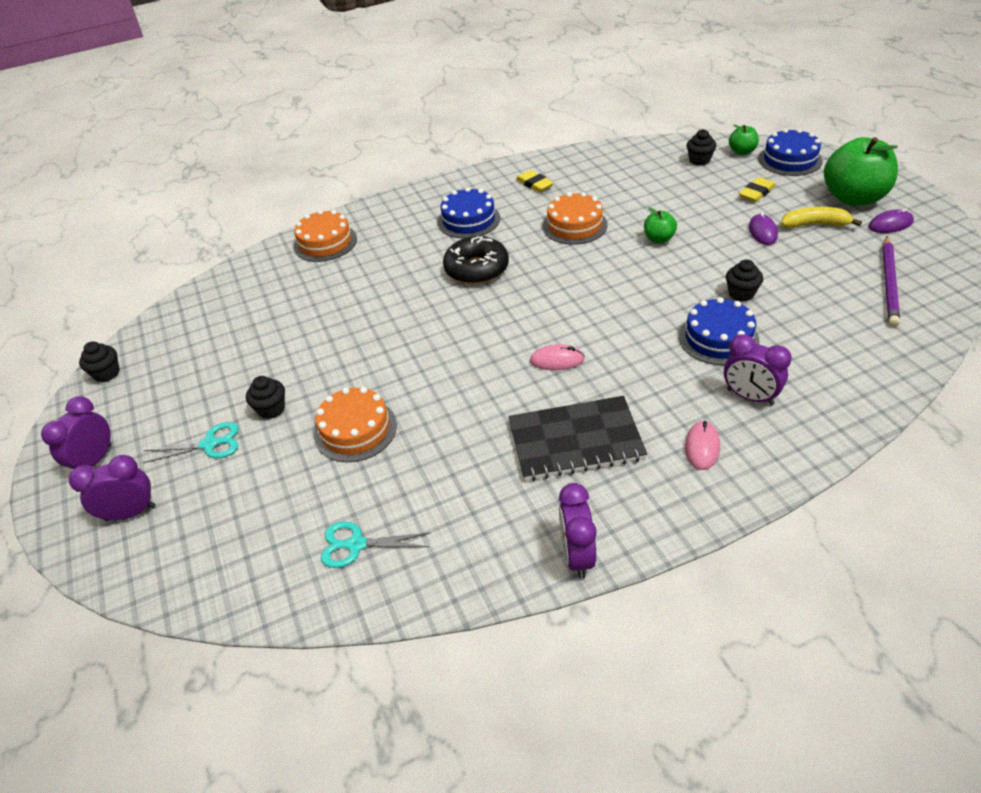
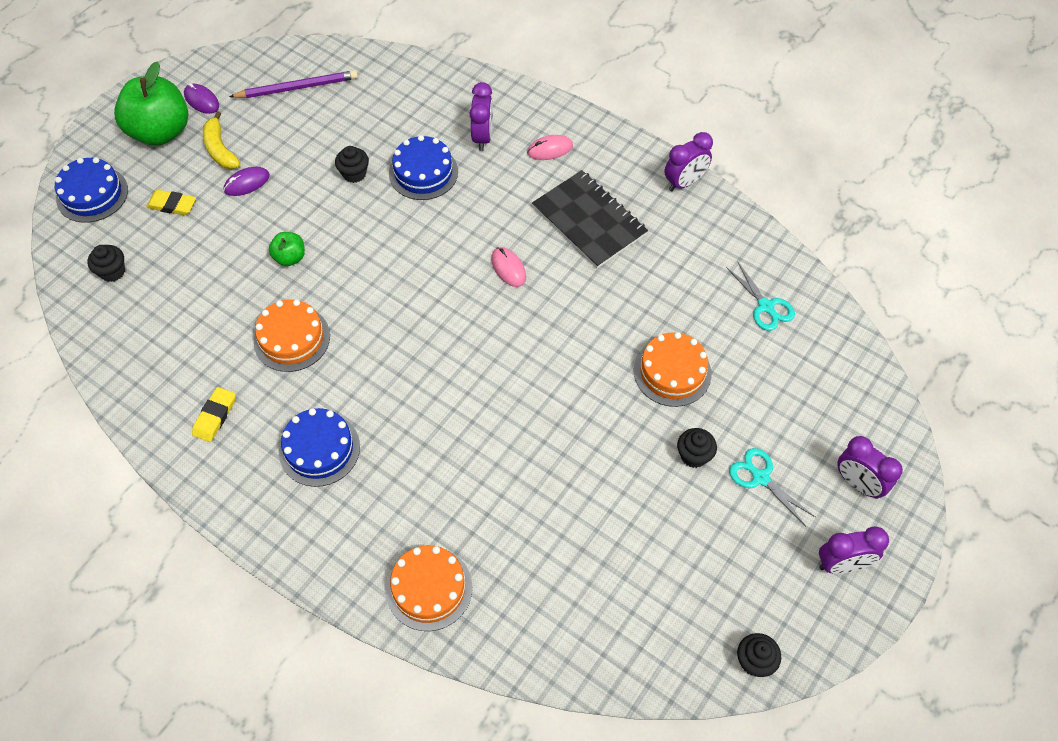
camera: 125 degrees left, 15 degrees up
(476, 269) = (408, 393): black donut -> none
(742, 152) = (82, 239): green apple -> none

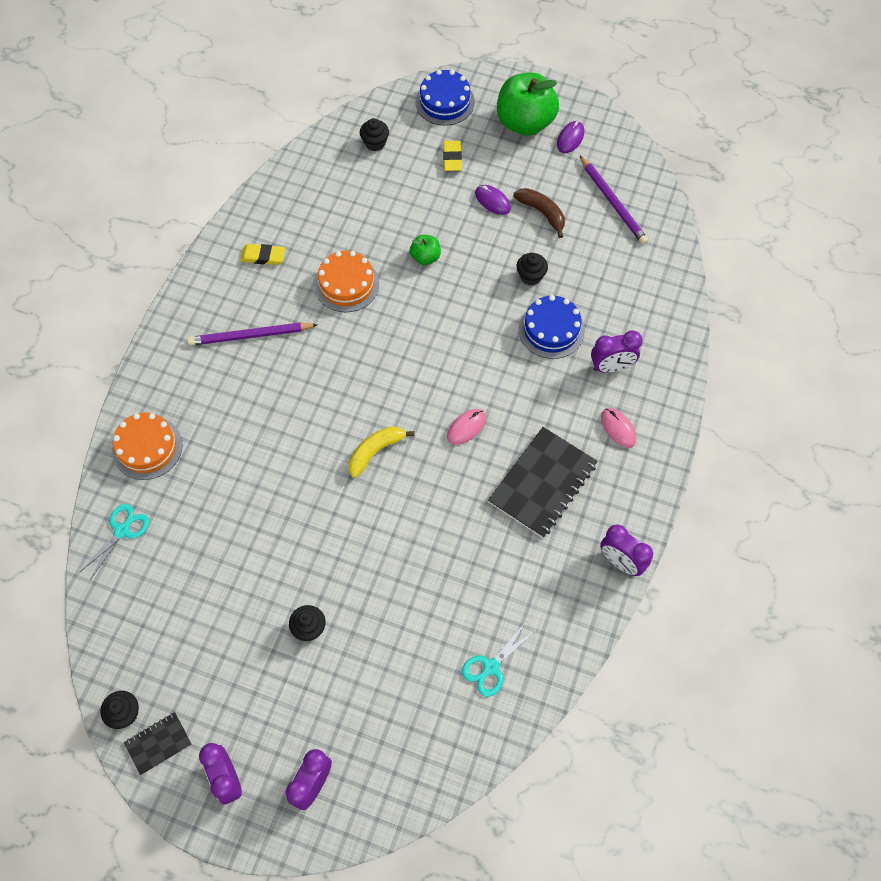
camera: 75 degrees right, 5 degrees up
(220, 149) = (522, 170): yellow banana -> yellow banana (375, 451)
(282, 146) = (542, 213): none -> brown banana
(319, 449) = (250, 336): blue cake -> purple pencil
(672, 372) = (392, 593): orange cake -> none
(760, 477) = (299, 691): turquoise scissors -> turquoise scissors (122, 530)
(794, 629) = (158, 743): none -> black notebook

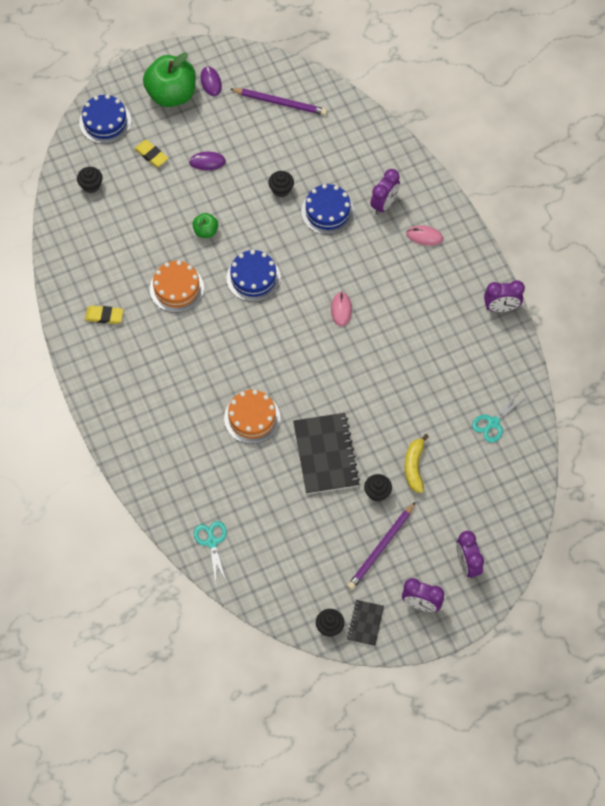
camera: 45 degrees left, 0 degrees up
(147, 447) = (170, 486): orange cake -> orange cake (252, 418)
(250, 336) = (154, 369): purple pencil -> purple pencil (381, 548)
(263, 256) = (104, 316): yellow eraser -> yellow eraser turned 45 degrees clockwise
(375, 451) = (305, 368): yellow banana -> yellow banana (414, 467)
(421, 331) = (253, 278): none -> blue cake
(490, 667) = (493, 423): turquoise scissors -> turquoise scissors turned 45 degrees clockwise
(542, 213) = (245, 144): brown banana -> none
(542, 483) = (416, 303): black notebook -> black notebook (325, 454)

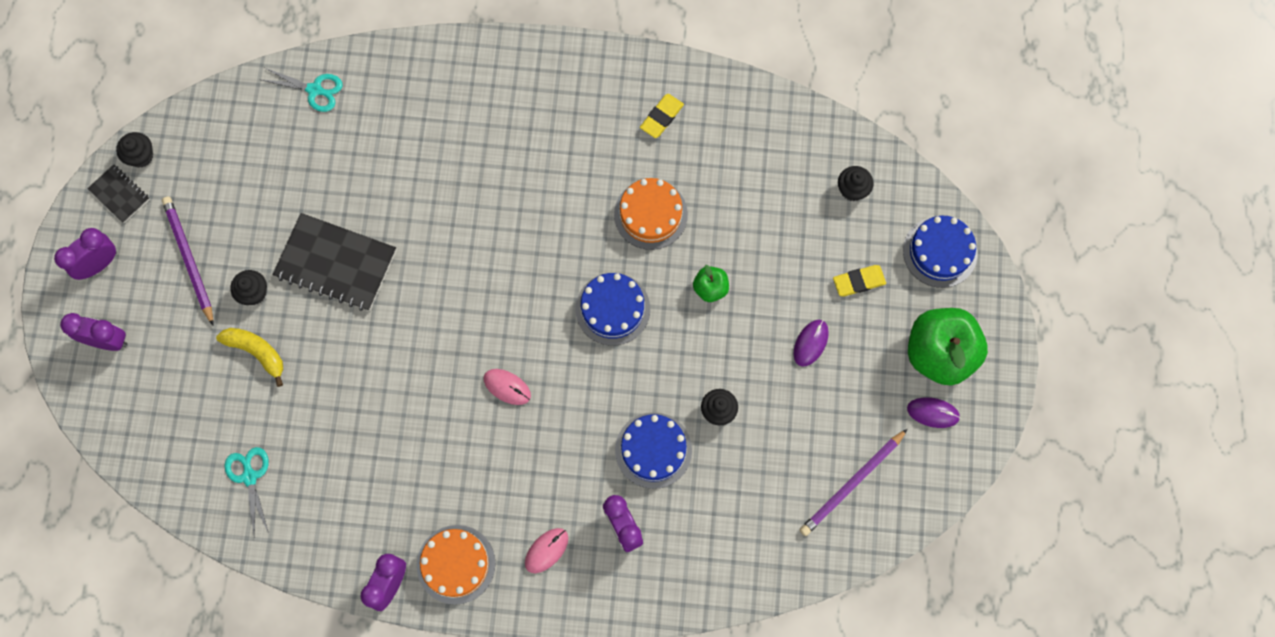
camera: 120 degrees right, 10 degrees up
(252, 418) = (432, 209): orange cake -> orange cake (456, 564)

